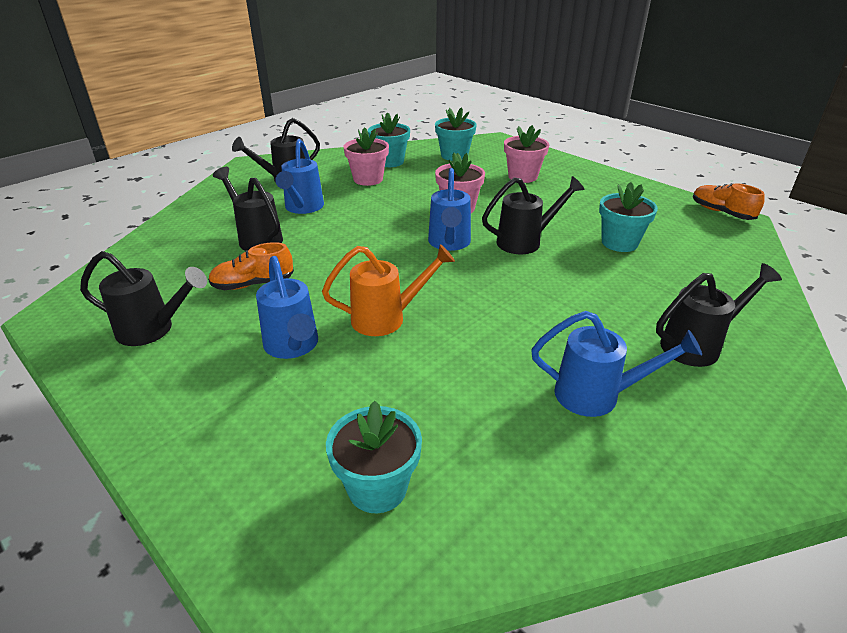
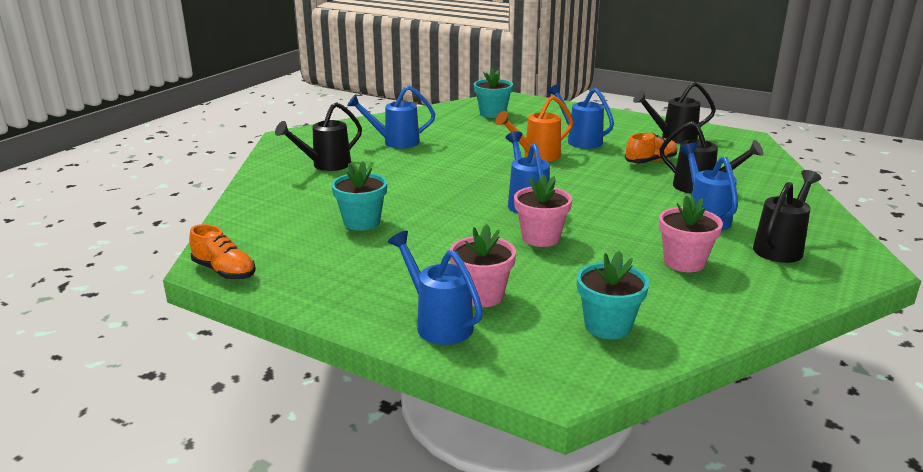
camera: 165 degrees right, 10 degrees down
(390, 162) = (691, 297): turquoise flower pot -> none
(525, 241) = (455, 212): black watering can -> none
(554, 166) = (438, 323): none -> blue watering can

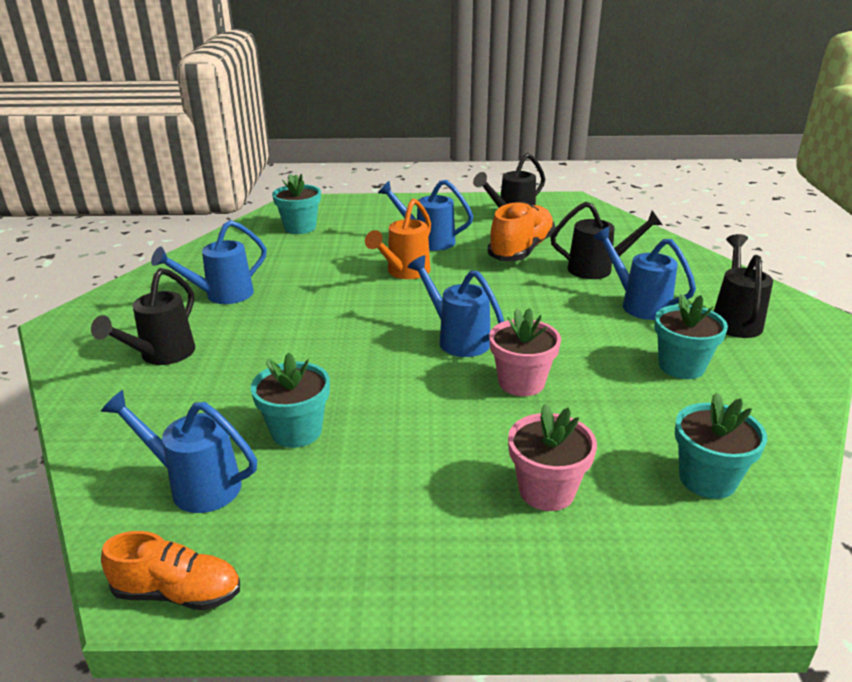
camera: 30 degrees left, 5 degrees up
(438, 323) = (543, 555): blue watering can -> blue watering can (195, 485)
(650, 161) = (521, 250): orange shoe -> orange shoe, size x1.56
(684, 262) = (681, 366): pink flower pot -> turquoise flower pot

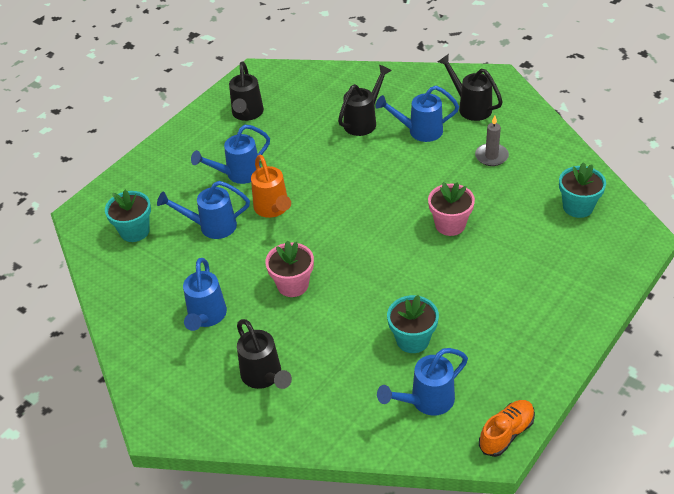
camera: 50 degrees left, 15 degrees up
(457, 339) = (382, 227): blue watering can -> blue watering can (211, 226)
(521, 250) = (302, 138): orange shoe -> none
(546, 491) = (542, 265): pink flower pot -> pink flower pot (293, 285)
(681, 366) = (491, 156): turquoise flower pot -> grey candle

